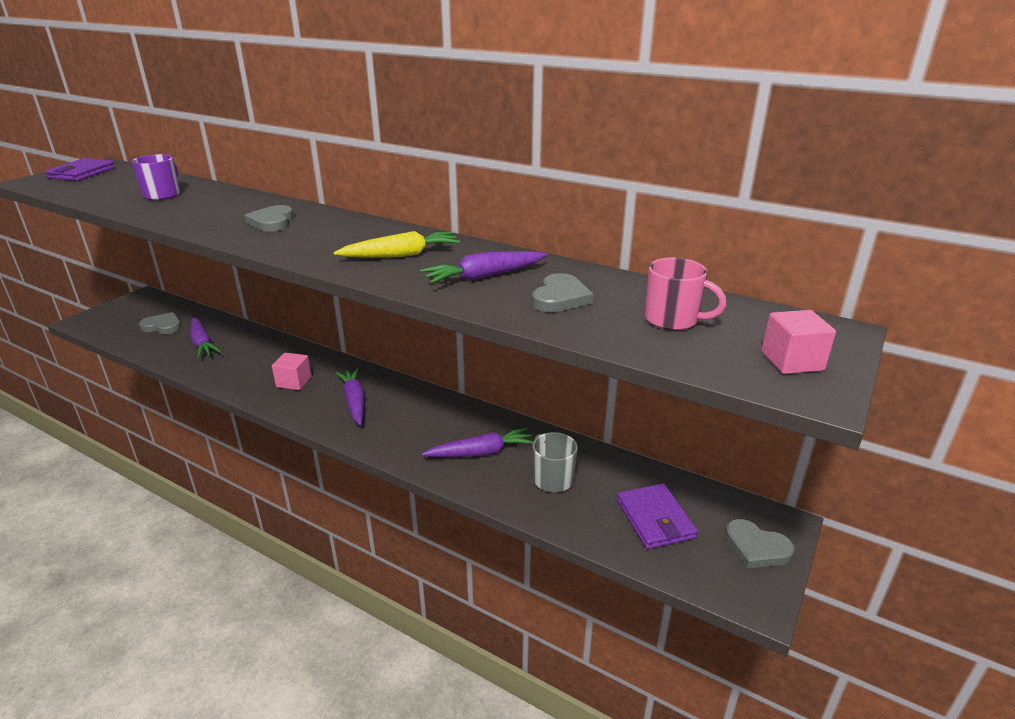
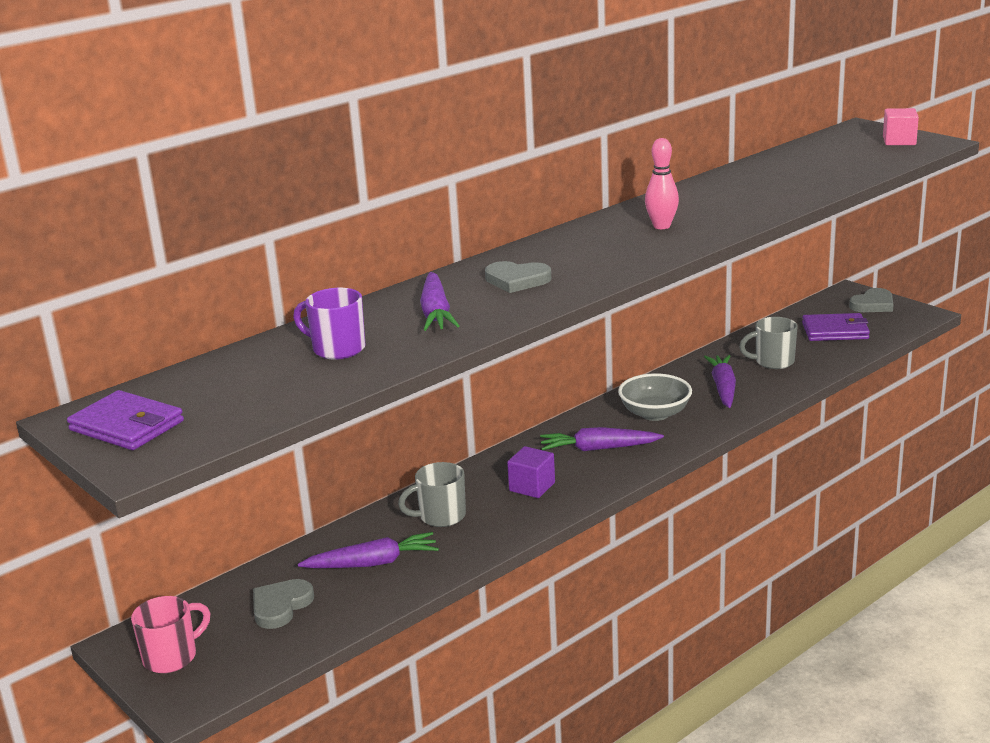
camera: 70 degrees left, 5 degrees down
(256, 355) = (441, 516): none -> grey mug
(294, 382) = (532, 487): pink cube -> purple cube
(401, 255) = (661, 226): yellow carrot -> pink bowling pin
(420, 420) = (655, 413): none -> grey bowl
(484, 276) = (729, 200): purple carrot -> purple carrot (436, 313)
(560, 298) = (783, 182): grey heart -> none
(673, 320) = (833, 158): pink mug -> pink mug (172, 657)

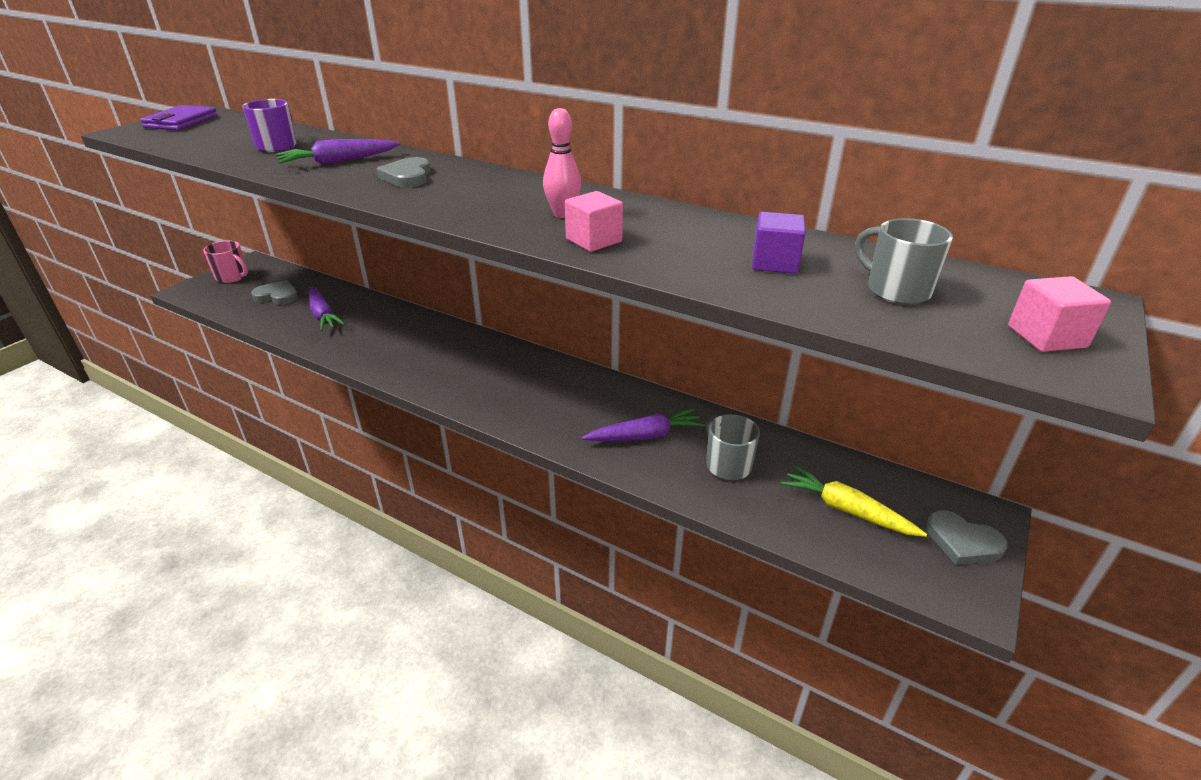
camera: 70 degrees right, 10 degrees up
(441, 516) = (384, 328): grey mug -> grey mug (896, 290)
(532, 487) = (429, 357): purple cube -> purple cube (774, 263)
(598, 448) = (498, 379): purple carrot -> none
(655, 413) = (573, 400): grey bowl -> none
(724, 220) = (593, 240): none -> pink cube
(835, 331) = (846, 510): purple wallet -> yellow carrot

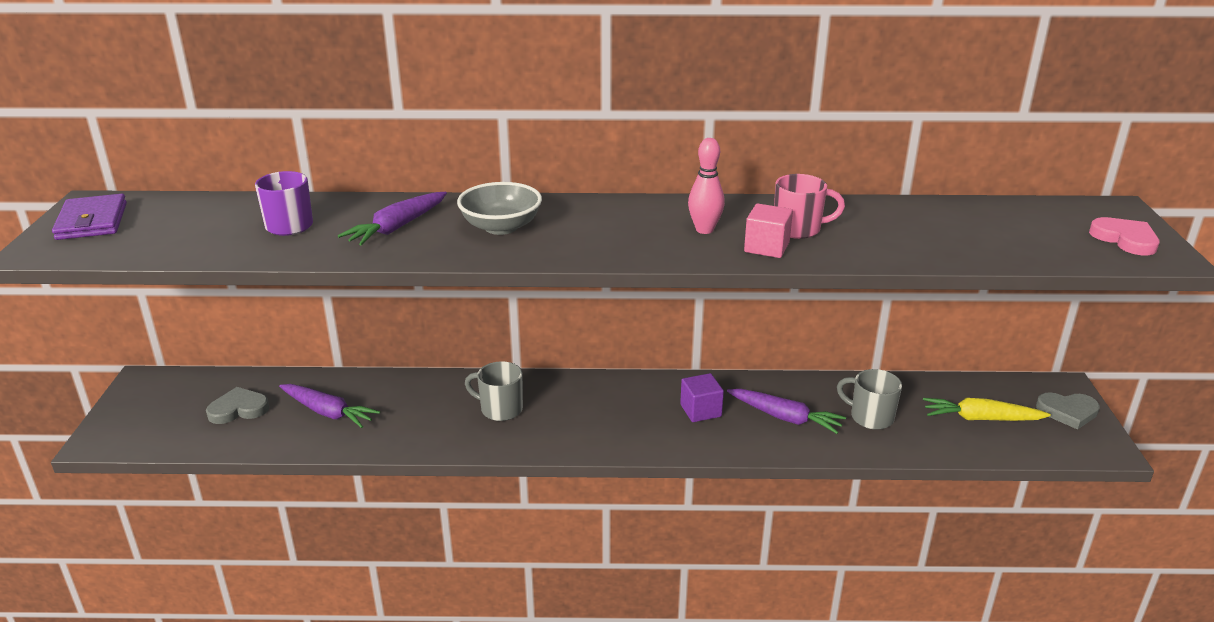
camera: 30 degrees left, 5 degrees down
(232, 277) = (143, 406): pink mug -> pink mug (798, 229)
(407, 176) = (501, 227): grey heart -> grey bowl
(645, 436) = (785, 417): purple carrot -> purple carrot turned 75 degrees clockwise
(774, 263) = (915, 231): purple cube -> purple cube (700, 410)
(896, 290) = (1012, 231): grey mug -> grey mug (500, 409)
(1046, 336) = (1125, 239): pink cube -> pink heart

